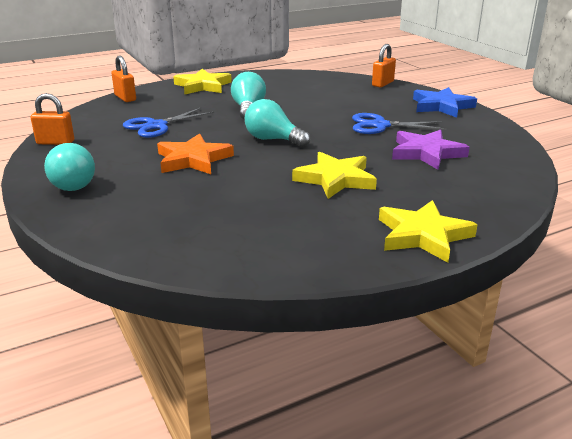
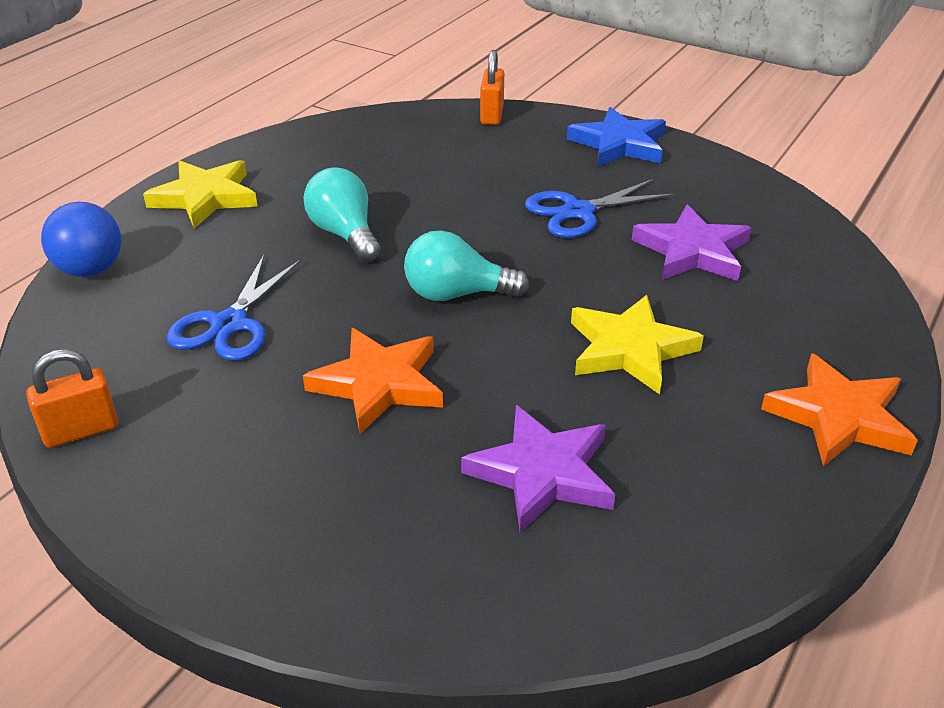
camera: 30 degrees left, 10 degrees up
(73, 183) = (232, 520): turquoise light bulb -> none
(125, 98) = (90, 270): orange padlock -> blue ball
(225, 208) = (542, 473): none -> purple star
(423, 235) = (838, 417): yellow star -> orange star

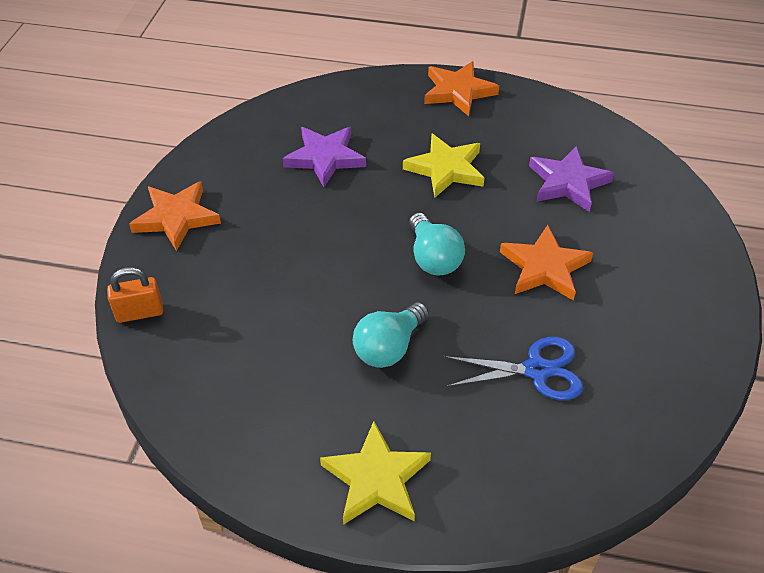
camera: 110 degrees left, 10 degrees up
(81, 431) = (683, 399): orange padlock -> none
(90, 270) = (527, 506): blue ball -> none
(578, 212) = (296, 220): blue scissors -> none
(619, 144) = (176, 218): blue star -> orange star

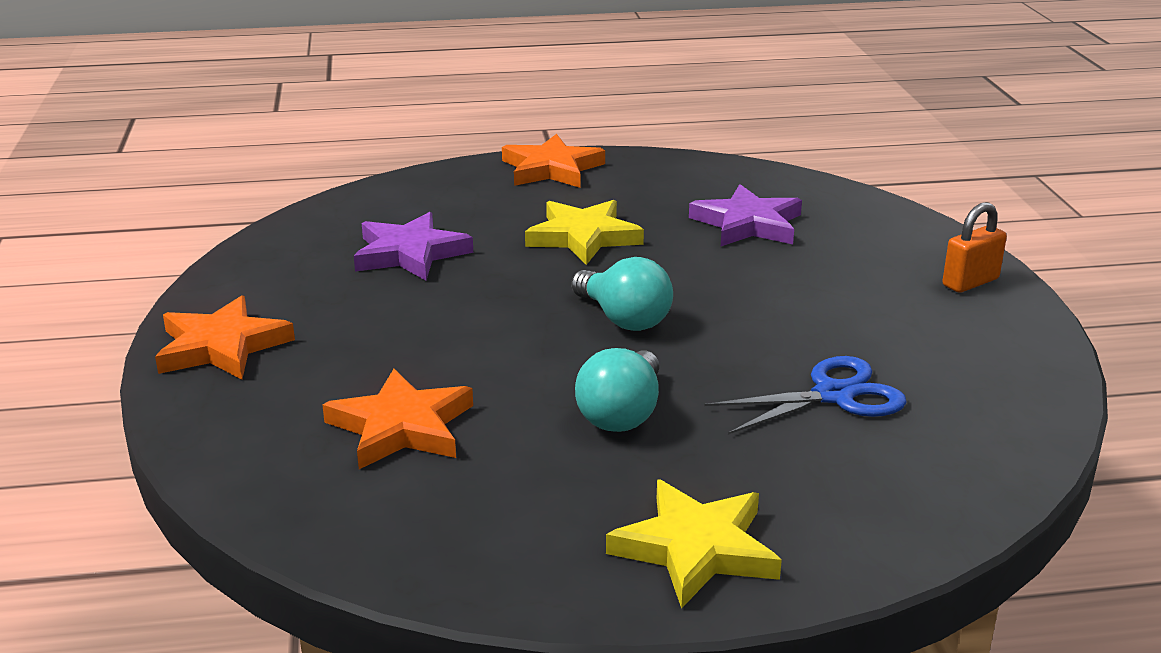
camera: 20 degrees left, 20 degrees down
(140, 313) = (221, 454): orange padlock -> orange padlock (970, 282)
(544, 267) = (774, 301): orange star -> orange star (402, 427)

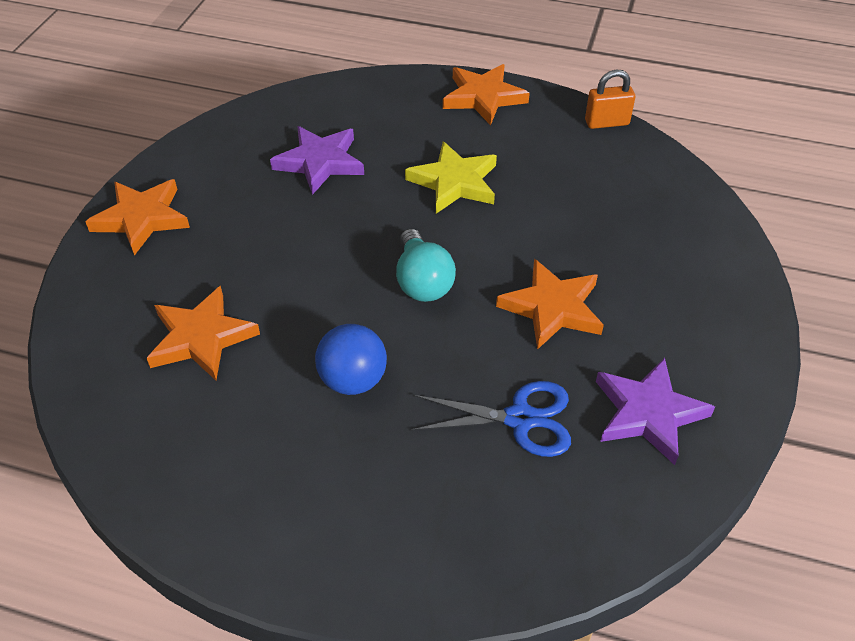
camera: 25 degrees right, 20 degrees up
(622, 414) = (353, 380): turquoise light bulb -> blue ball
(696, 548) = (311, 532): yellow star -> none
(748, 224) = (592, 206): purple star -> purple star (648, 413)
(783, 306) = (552, 308): none -> orange star
(970, 282) = (728, 333): orange padlock -> orange padlock (607, 123)

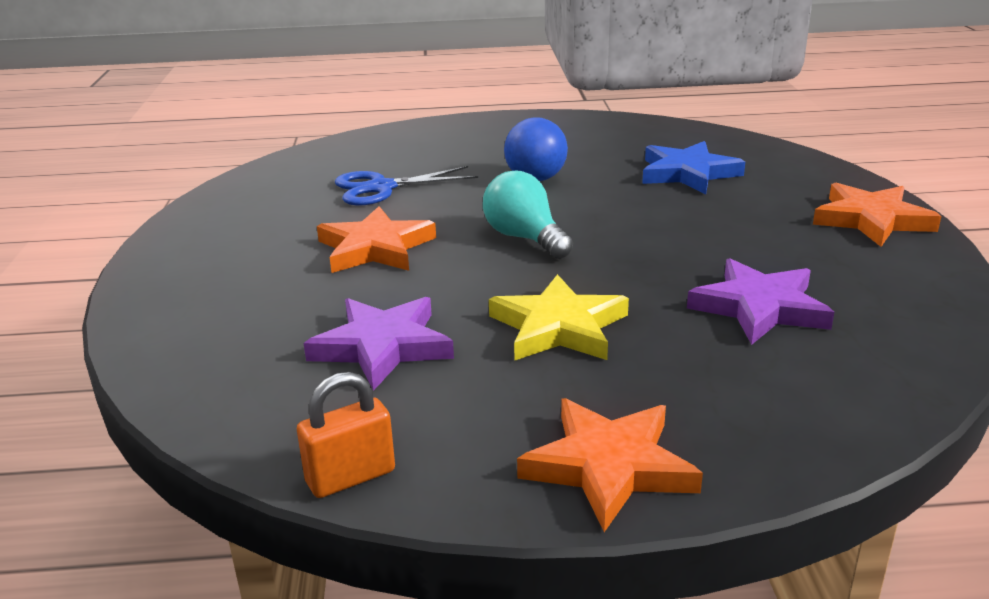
camera: 160 degrees right, 20 degrees down
(201, 338) = (687, 173): orange star -> blue star
(648, 413) = (268, 209): purple star -> purple star (382, 347)

